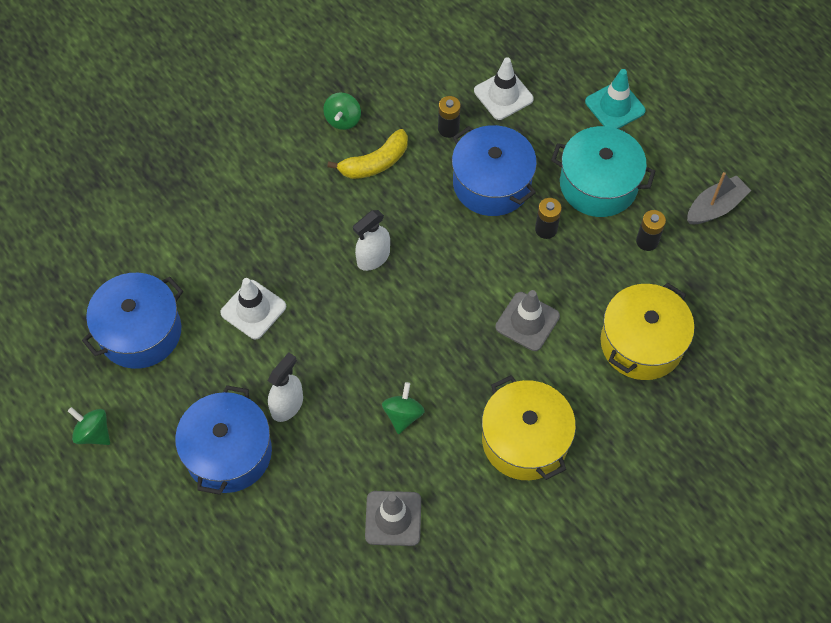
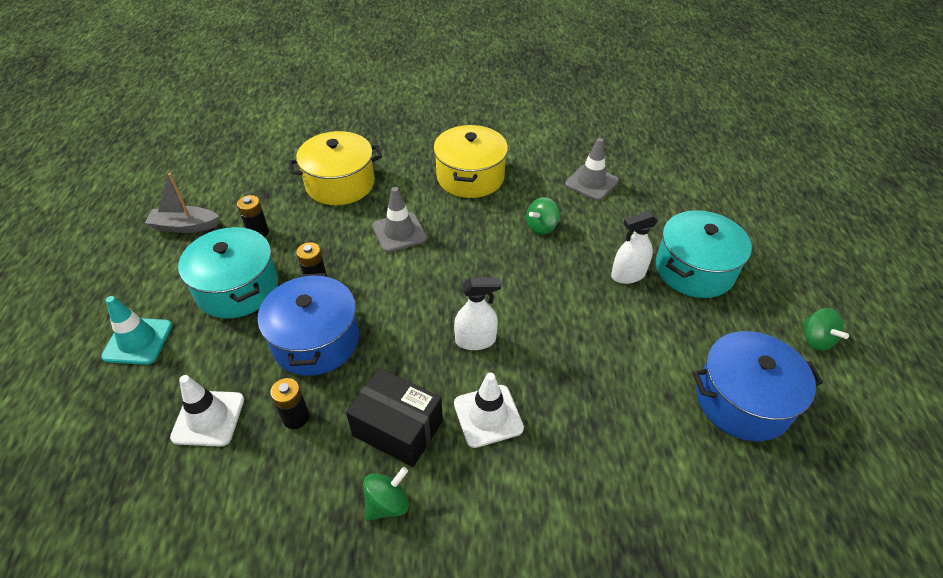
camera: 145 degrees left, 15 degrees down
(228, 452) = (694, 269): blue pot -> turquoise pot
(253, 309) = (616, 359): white traffic cone -> white traffic cone (488, 416)
(375, 163) = (397, 428): yellow banana -> black box

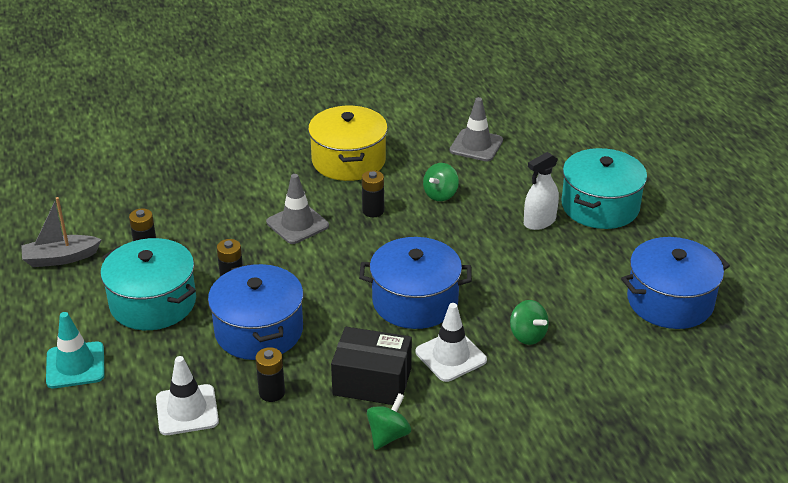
camera: 15 degrees left, 10 degrees down
(340, 184) = (211, 190): yellow pot -> none
(472, 232) = (373, 211): none -> black battery
(475, 340) = (415, 301): white spray bottle -> blue pot
(815, 339) = (722, 243): green spinning top -> green spinning top (527, 335)

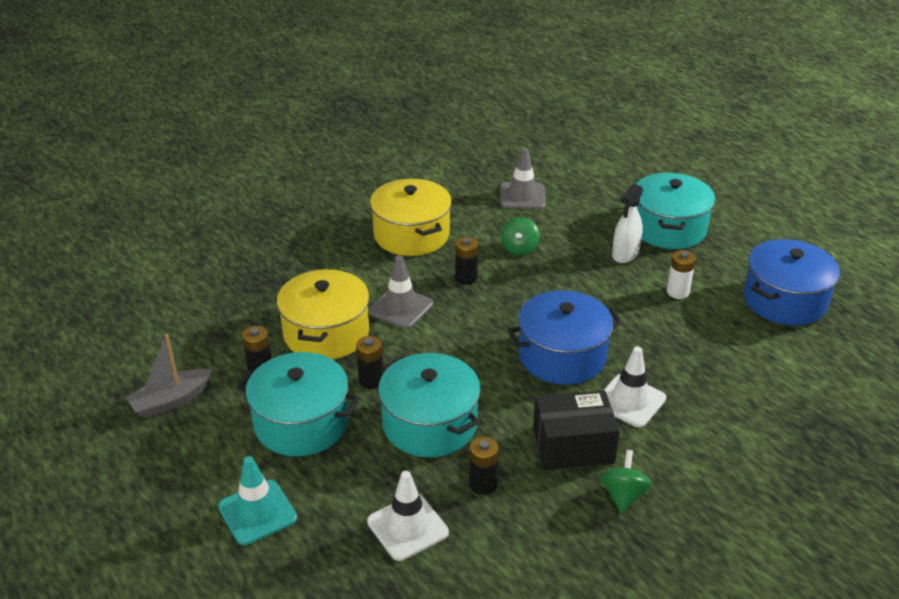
camera: 20 degrees left, 0 degrees up
(219, 232) = (326, 333): none -> yellow pot
(259, 330) = (430, 424): blue pot -> turquoise pot
(527, 335) = (685, 363): green spinning top -> none
(566, 269) = (677, 292): none -> white battery

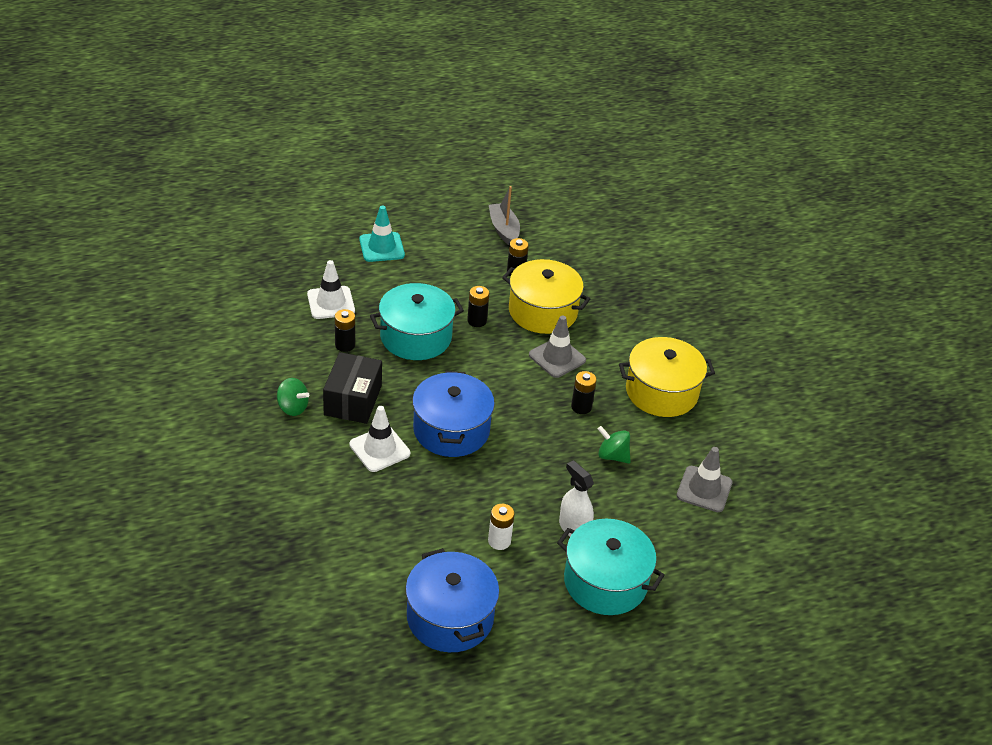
camera: 105 degrees right, 5 degrees up
(301, 423) = (450, 280): turquoise pot -> none

